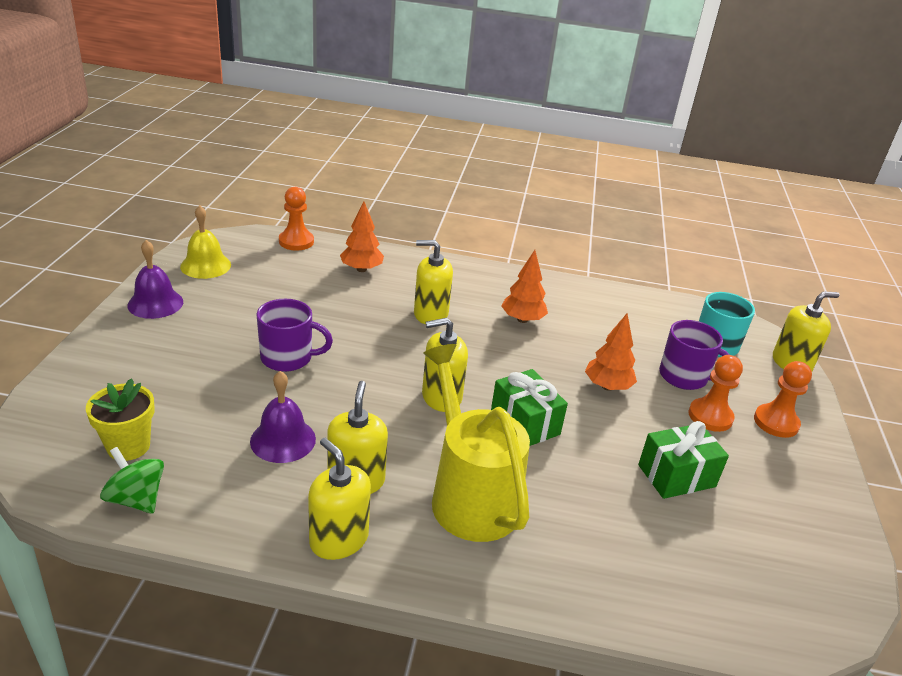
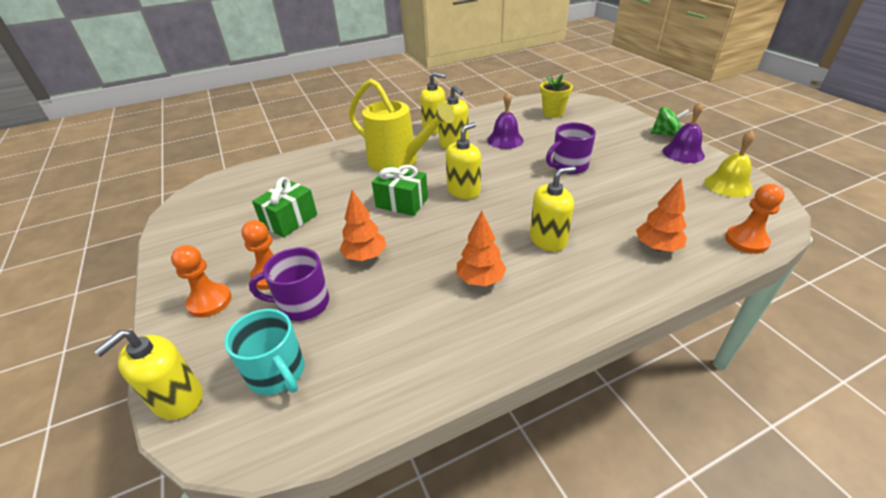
camera: 150 degrees right, 5 degrees up
(136, 499) = (519, 107): green spinning top -> green spinning top (665, 134)

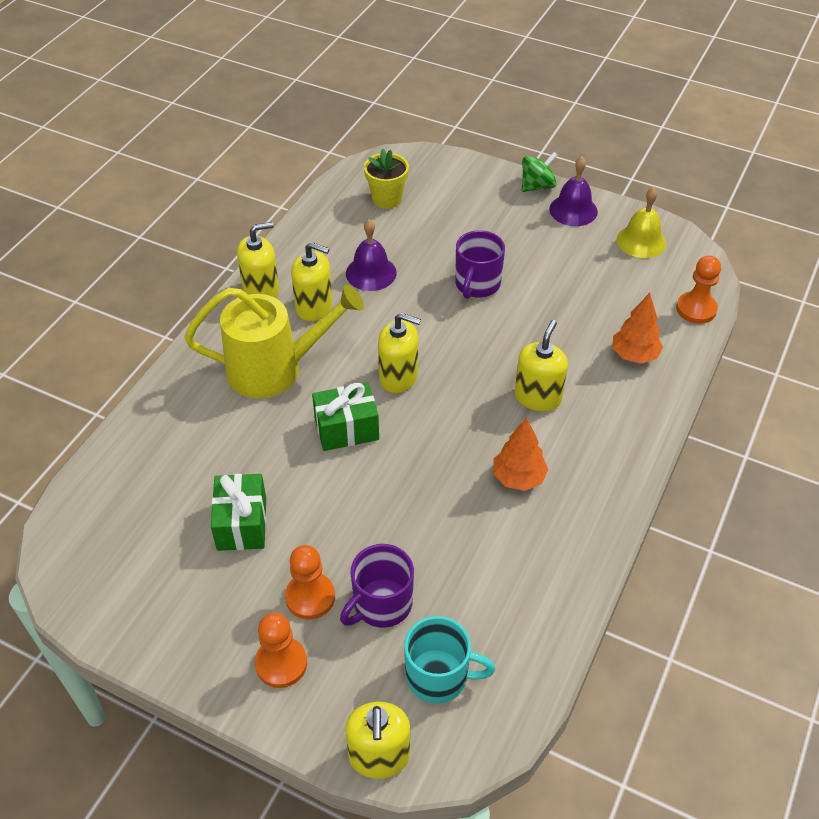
camera: 40 degrees left, 10 degrees up
(365, 256) = (382, 517): orange tree -> none
(463, 191) = (398, 377): yellow soap dispenser -> yellow soap dispenser turned 105 degrees clockwise

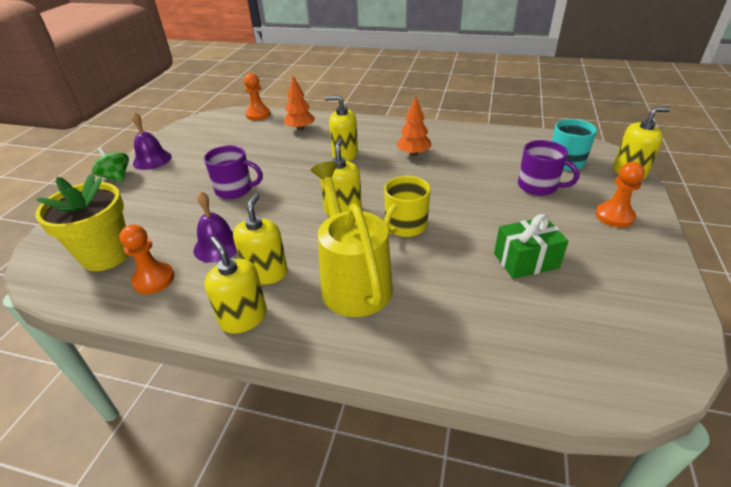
camera: 100 degrees left, 10 degrees down
(310, 597) = (558, 214): orange pawn -> orange pawn (154, 279)
(346, 429) = (405, 226): green gift -> yellow mug
(387, 199) = (106, 255): yellow flower pot -> yellow flower pot, size x1.56
(641, 241) = (192, 134): yellow bell -> none

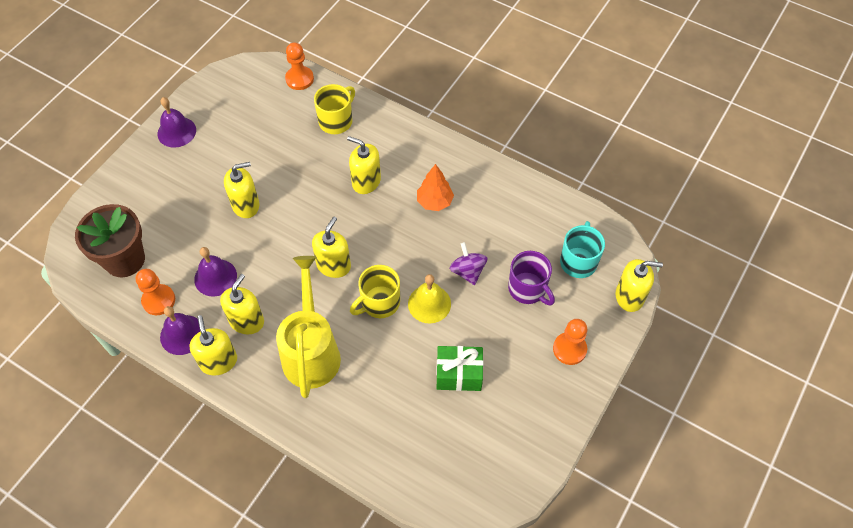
camera: 15 degrees right, 20 degrees up
(106, 255) = (124, 260): yellow flower pot -> brown flower pot
(116, 177) = (140, 151): green spinning top -> none
(189, 303) = (182, 334): none -> purple bell
(235, 189) = (246, 205): purple mug -> yellow soap dispenser
(300, 129) = (336, 121): orange tree -> yellow mug
(455, 216) = (429, 303): none -> yellow bell
(475, 187) = (468, 271): none -> purple spinning top

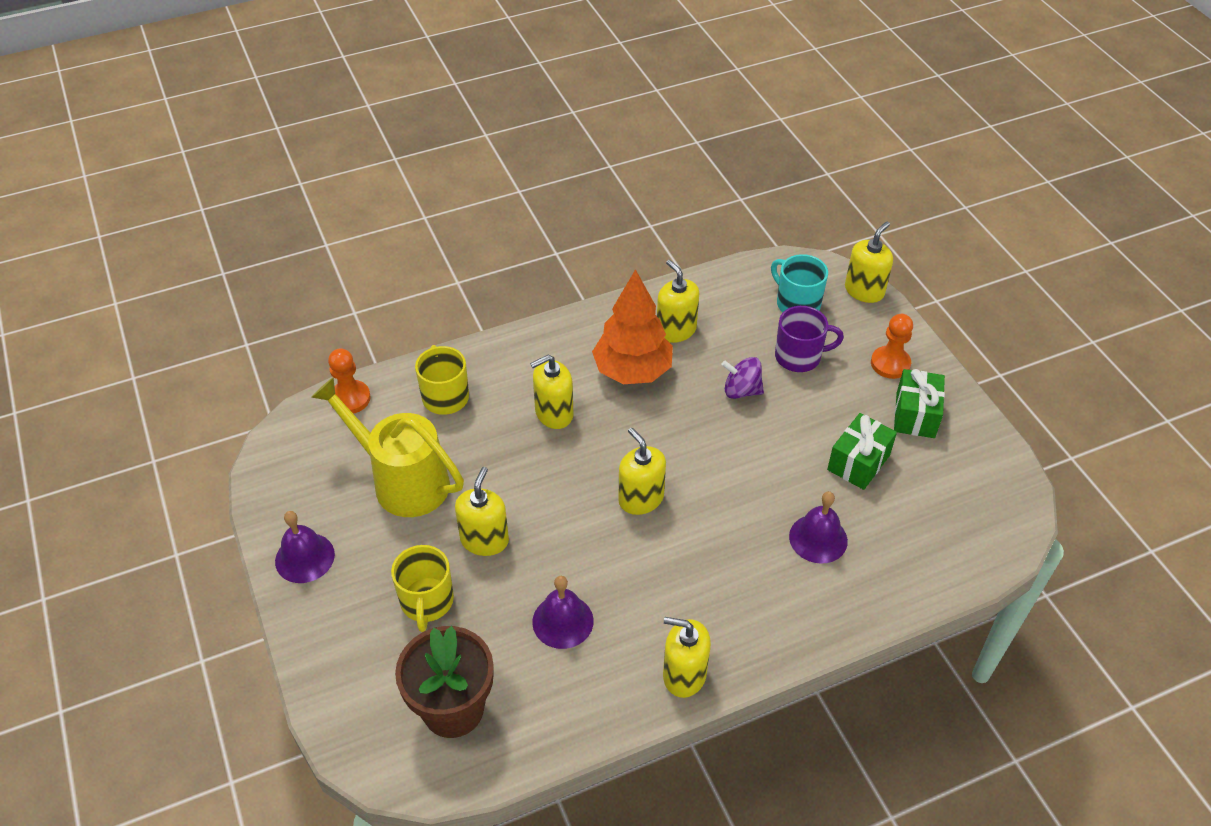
camera: 55 degrees left, 10 degrees down
(159, 300) = (547, 698): orange pawn -> none
(182, 334) = (617, 696): purple bell -> purple bell (818, 538)
(246, 321) = (650, 619): yellow soap dispenser -> yellow soap dispenser (676, 330)
(311, 350) = (736, 575): yellow watering can -> yellow watering can (401, 480)
(379, 303) = (722, 483): yellow mug -> yellow mug (427, 601)
(429, 303) = (756, 442): yellow bell -> none
(434, 202) = (632, 371): orange tree -> orange tree, size x1.68
(532, 389) = (915, 415): none -> green gift

